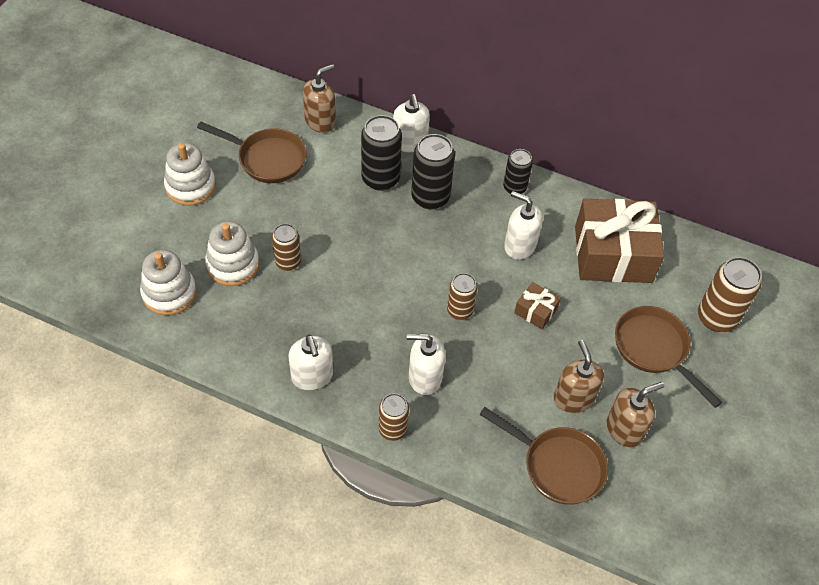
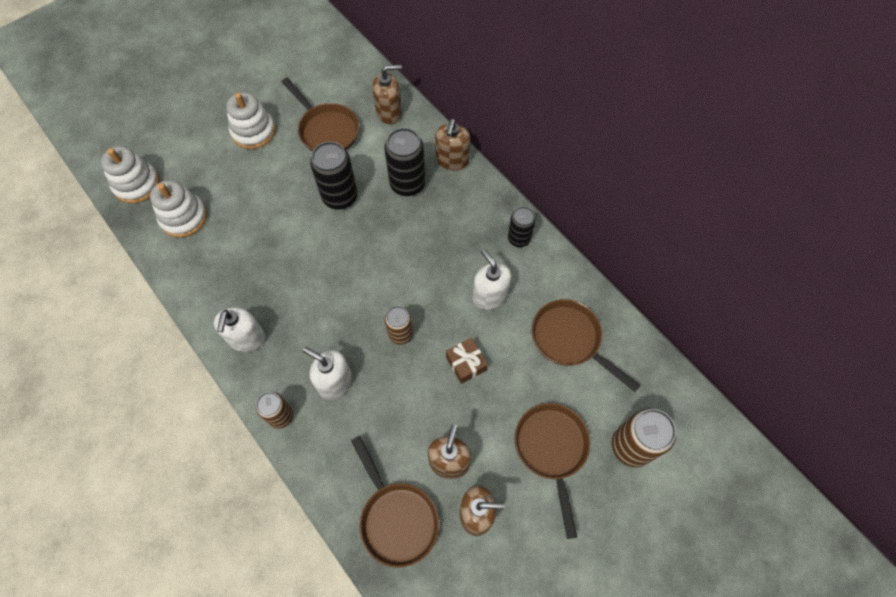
camera: 30 degrees right, 10 degrees up
(233, 265) = (245, 213): white stacking toy -> white stacking toy (136, 184)
(288, 262) = (288, 229): brown can -> none
(409, 143) = (452, 160): white soap dispenser -> brown soap dispenser
(430, 197) = (439, 218): black can -> black can (340, 197)
(613, 254) = (570, 340): brown gift -> brown pan

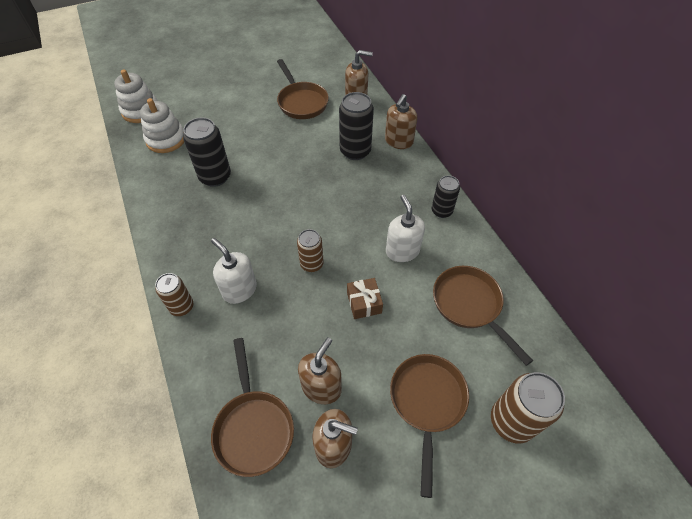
camera: 15 degrees right, 10 degrees down
(246, 338) = (178, 237): white soap dispenser -> none
(253, 131) = (244, 93): white stacking toy -> none
(340, 197) = (295, 149): black can -> black can (215, 177)

